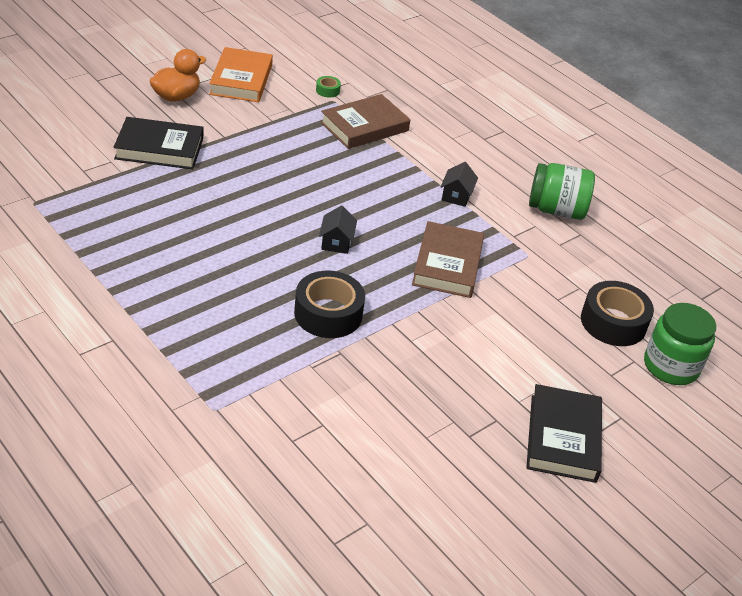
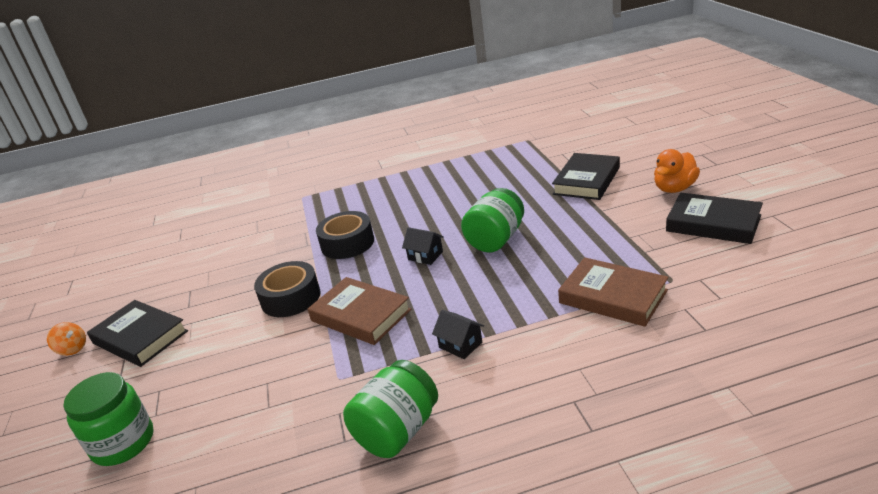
camera: 125 degrees right, 10 degrees down
(176, 96) = (674, 188): orange duck -> orange duck turned 60 degrees clockwise
(241, 80) = (713, 223): orange book -> black book
(294, 198) = (496, 239): none -> green jar
(327, 90) = (696, 279): green tape -> none
(364, 126) = (613, 296): brown book -> brown book turned 45 degrees counterclockwise
(613, 322) = (207, 417): black tape -> black tape (291, 298)
(614, 500) = (72, 349): none -> orange spinning top

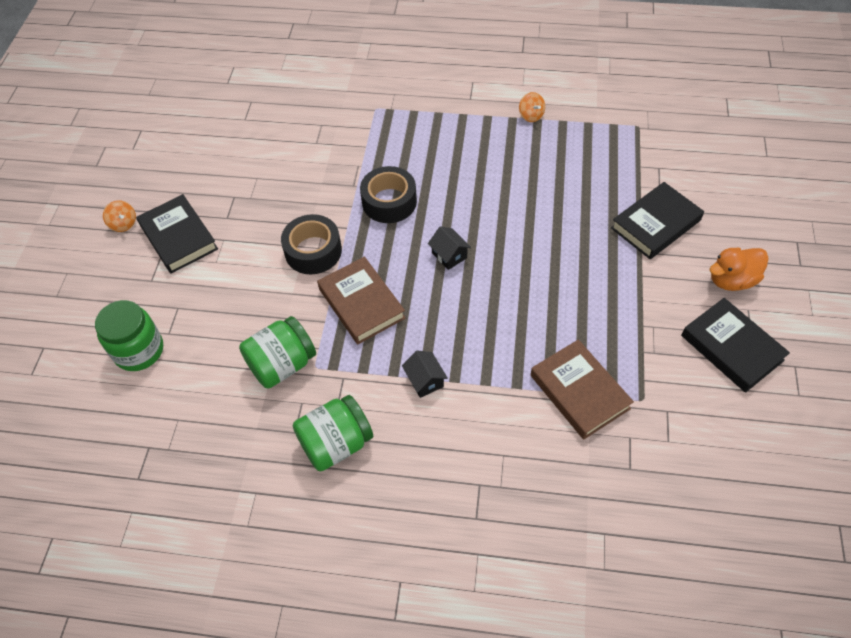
camera: 20 degrees right, 25 degrees up
(438, 160) = (531, 115): none -> orange spinning top
(496, 239) = (522, 266): green jar -> green jar (282, 365)

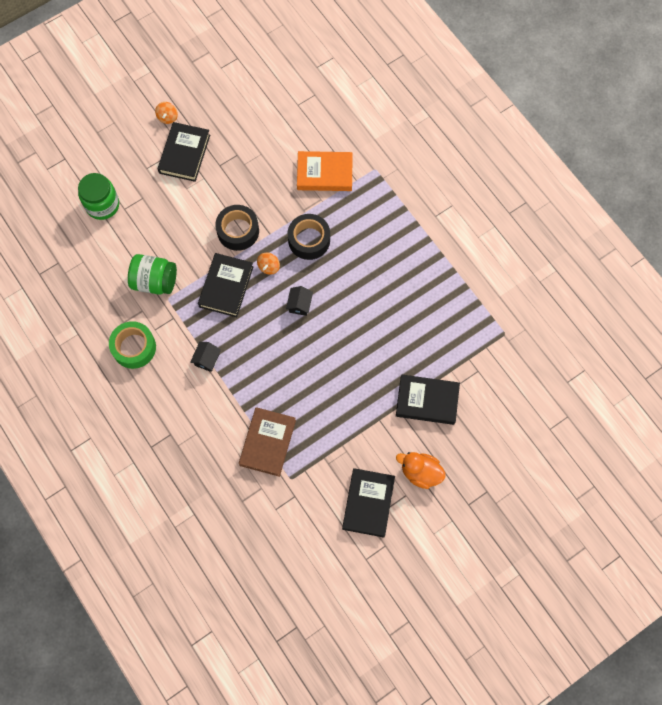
camera: 45 degrees right, 15 degrees up
(336, 145) = (324, 173): none -> orange book
(336, 444) = (134, 347): green jar -> green tape
(361, 303) = (226, 287): brown book -> black book
(531, 115) = (454, 263): orange spinning top -> orange spinning top (269, 267)

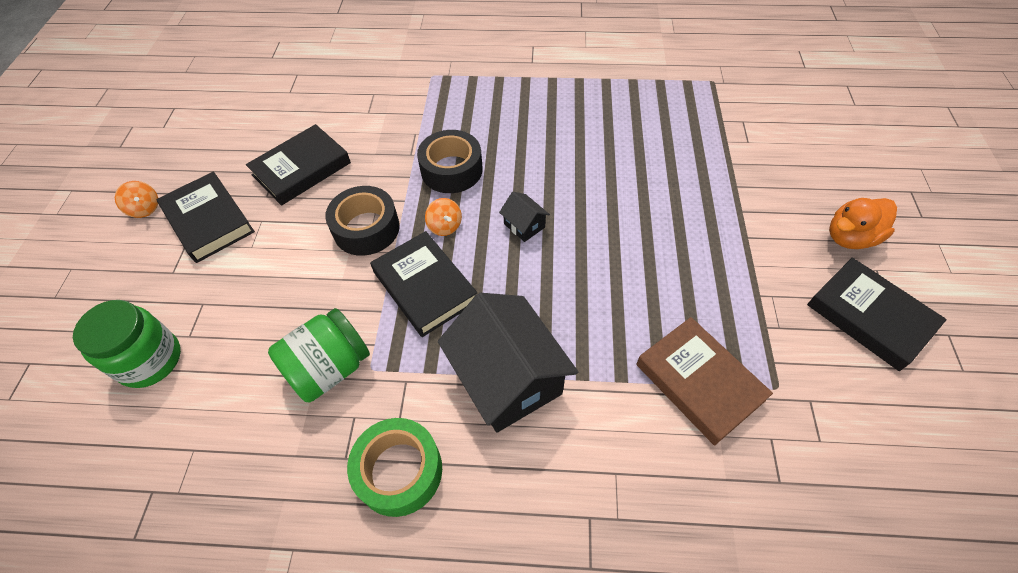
camera: 50 degrees left, 15 degrees down
(207, 359) = (507, 378): black house -> black house, size x2.28
(324, 173) = (390, 114): orange book -> none
(427, 401) = (751, 180): black book -> black book (301, 169)

